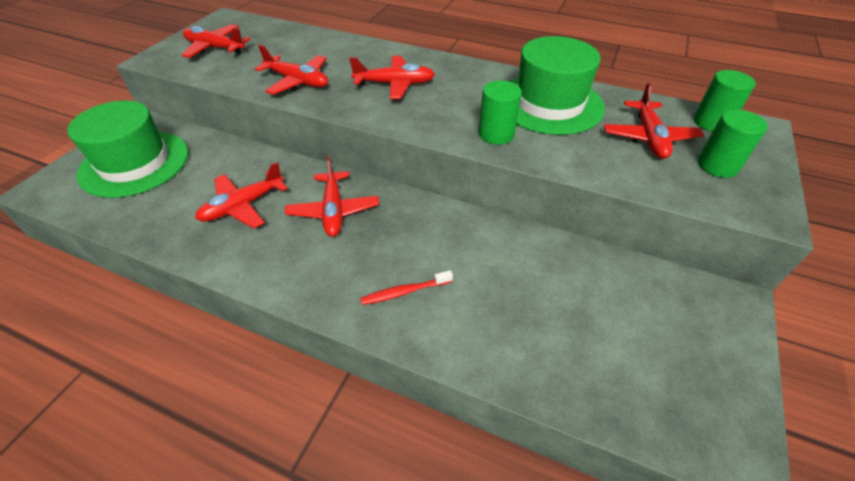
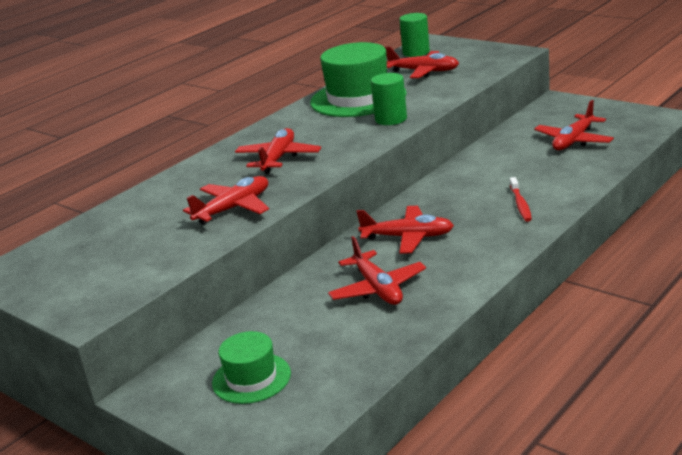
camera: 70 degrees left, 20 degrees down
(135, 163) = (251, 378): green hat -> green hat, size x0.56
(215, 48) = (96, 270): red plane -> red plane (573, 141)
(717, 165) = (465, 57): green cylinder -> none

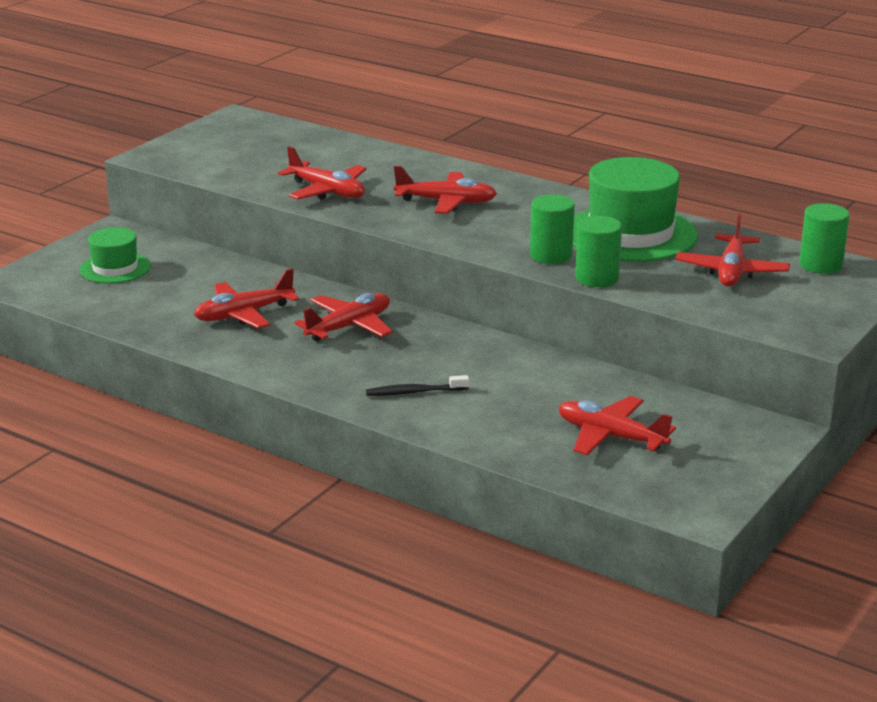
camera: 80 degrees right, 0 degrees up
(408, 237) = (349, 327): red plane -> red plane turned 135 degrees counterclockwise
(431, 104) = (597, 278): none -> green cylinder
(520, 204) = (415, 392): red toothbrush -> black toothbrush

